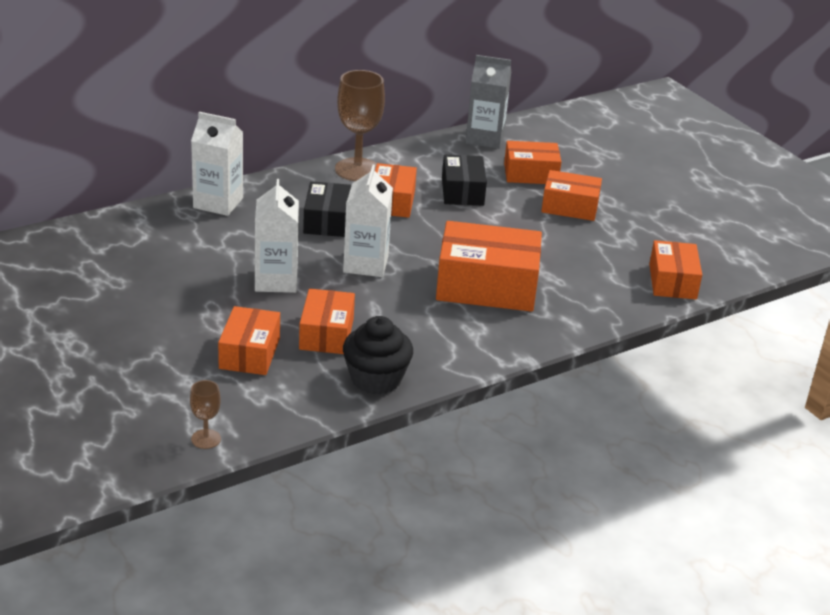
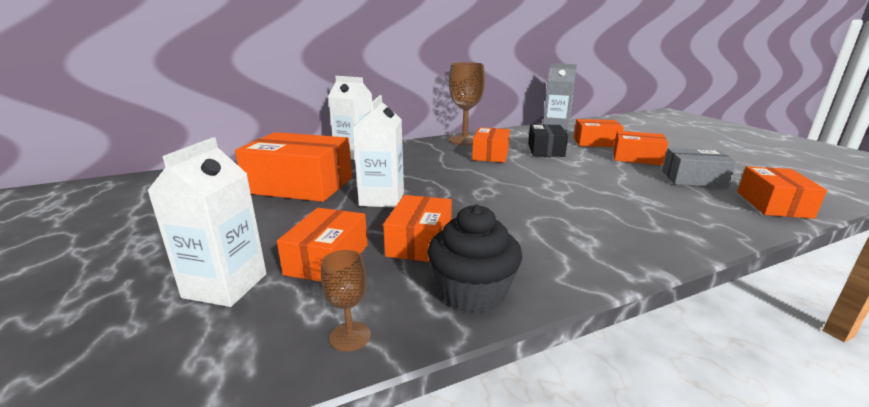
camera: 10 degrees right, 10 degrees down
(206, 439) = (201, 378): brown goblet -> brown goblet (350, 336)
(327, 221) = (437, 163): black box -> none
(365, 264) = (467, 189): white carton -> white carton (225, 285)
(486, 286) = (585, 205): orange box -> orange box (300, 185)
(616, 244) = (694, 179): none -> grey box

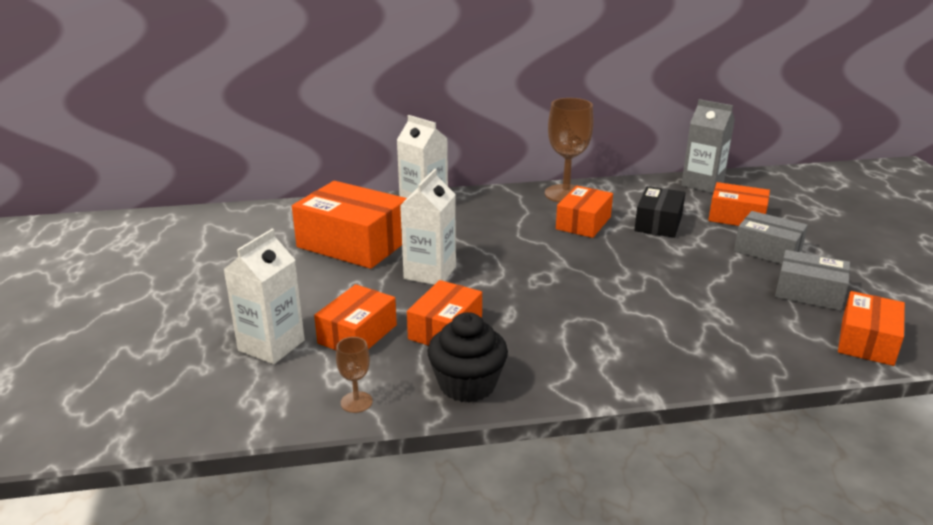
camera: 15 degrees right, 5 degrees up
(636, 158) = (767, 250): orange box -> grey box

